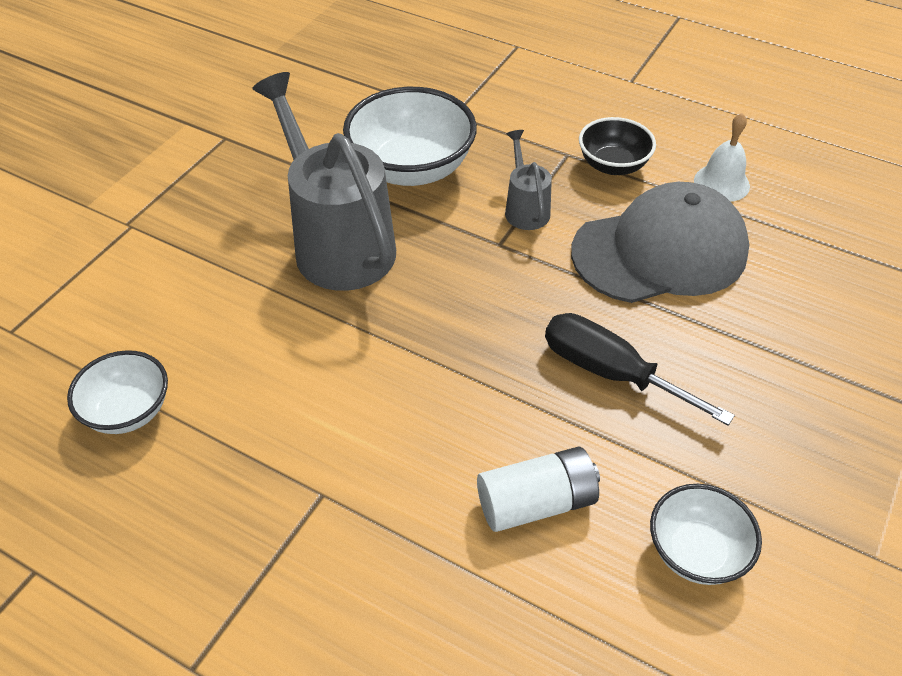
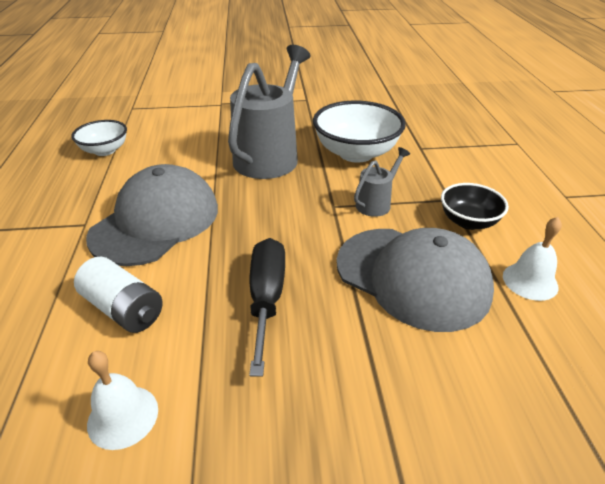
camera: 55 degrees right, 10 degrees down
(385, 415) = (156, 221): none -> grey cap
(696, 552) = (123, 416): white bowl -> white bell

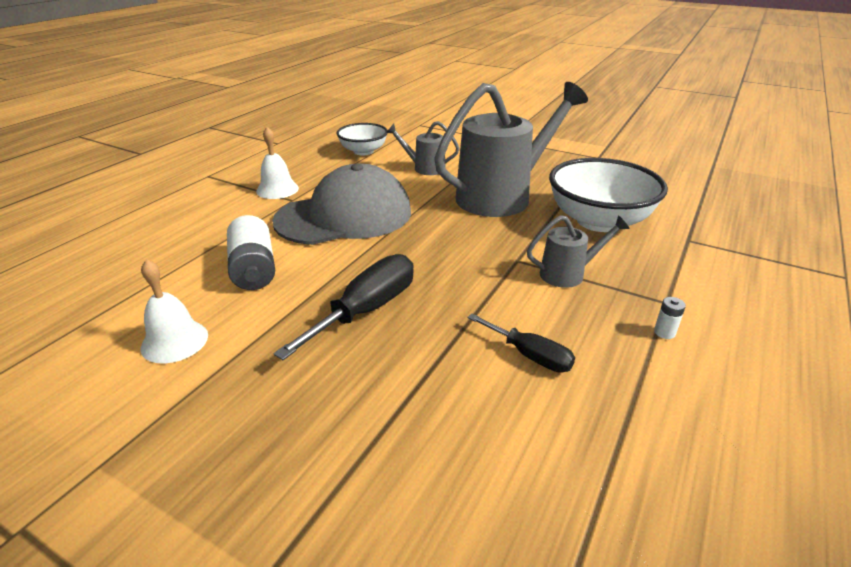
camera: 35 degrees right, 5 degrees down
(180, 150) = (424, 168): none -> grey watering can
(412, 277) = (529, 355): grey cap -> black screwdriver
(468, 221) = (664, 332): black bowl -> white battery
(530, 281) = (678, 426): white bell -> white bell (277, 189)

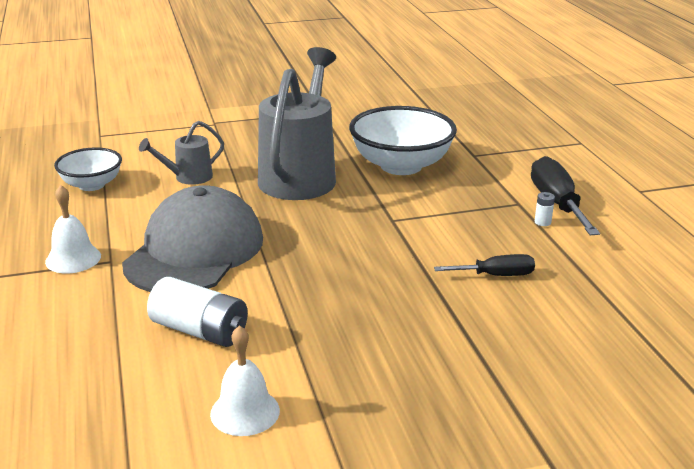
camera: 45 degrees left, 5 degrees down
(366, 310) = (350, 307): black screwdriver -> black screwdriver (557, 203)
(568, 274) = (439, 213): grey watering can -> none

